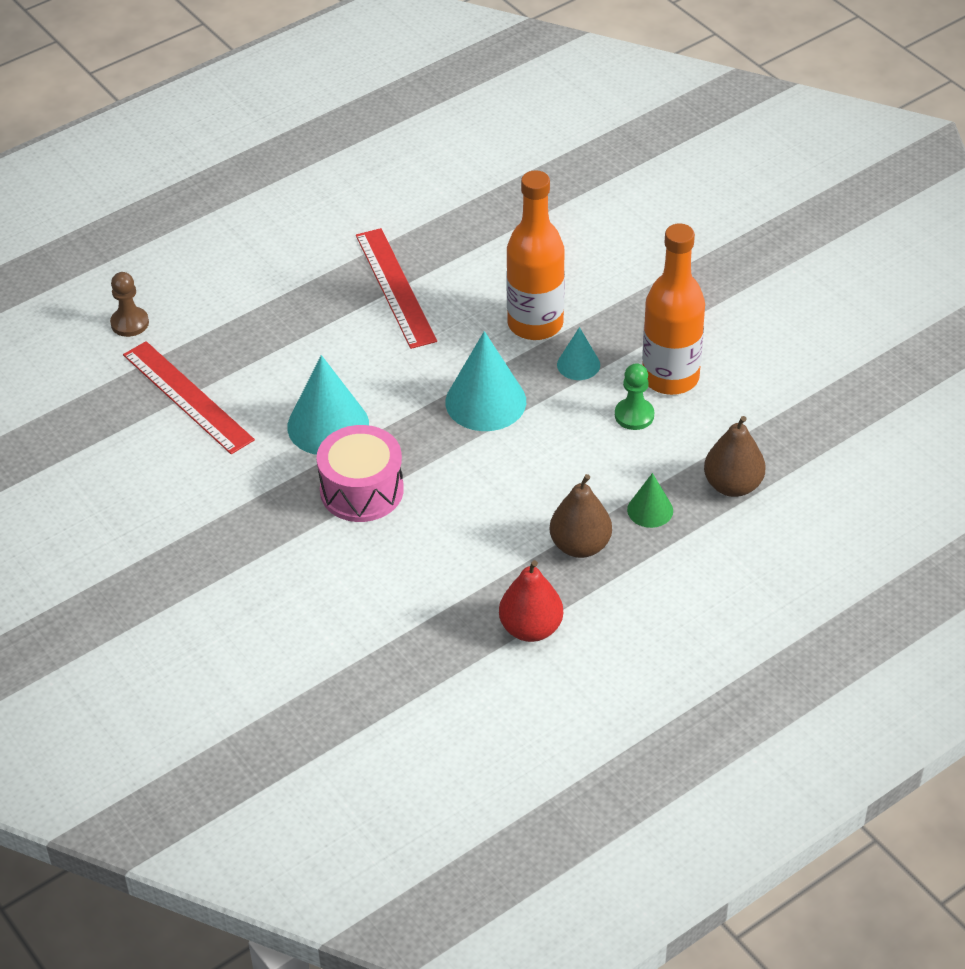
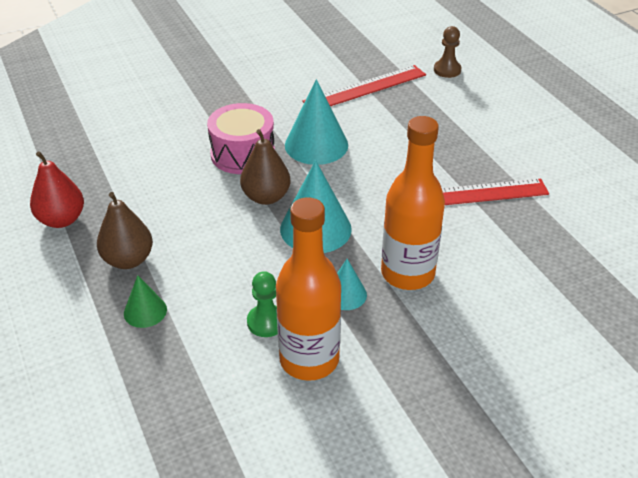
camera: 100 degrees right, 5 degrees down
(733, 485) = (146, 378): brown pear -> brown pear (266, 197)

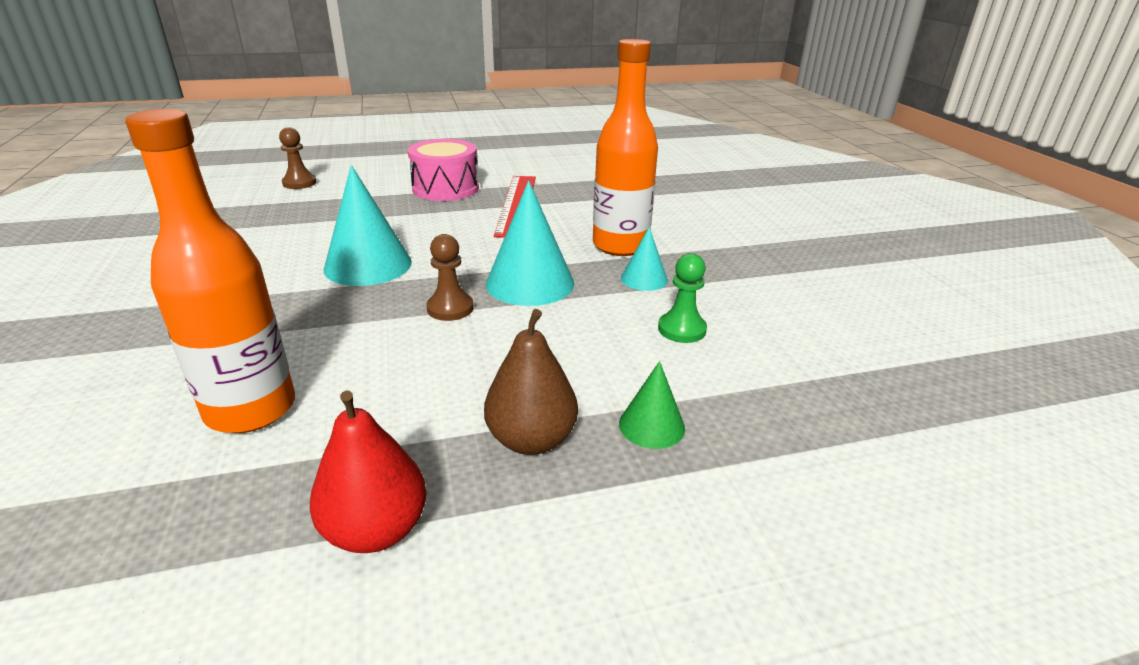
camera: 80 degrees left, 10 degrees down
(242, 154) = (340, 317): pink drum -> pink drum (445, 188)
(266, 197) = (450, 308): brown pear -> brown pawn
(309, 359) = (739, 309): orange bottle -> orange bottle (251, 409)
(365, 88) = (281, 224): red ruler -> none

